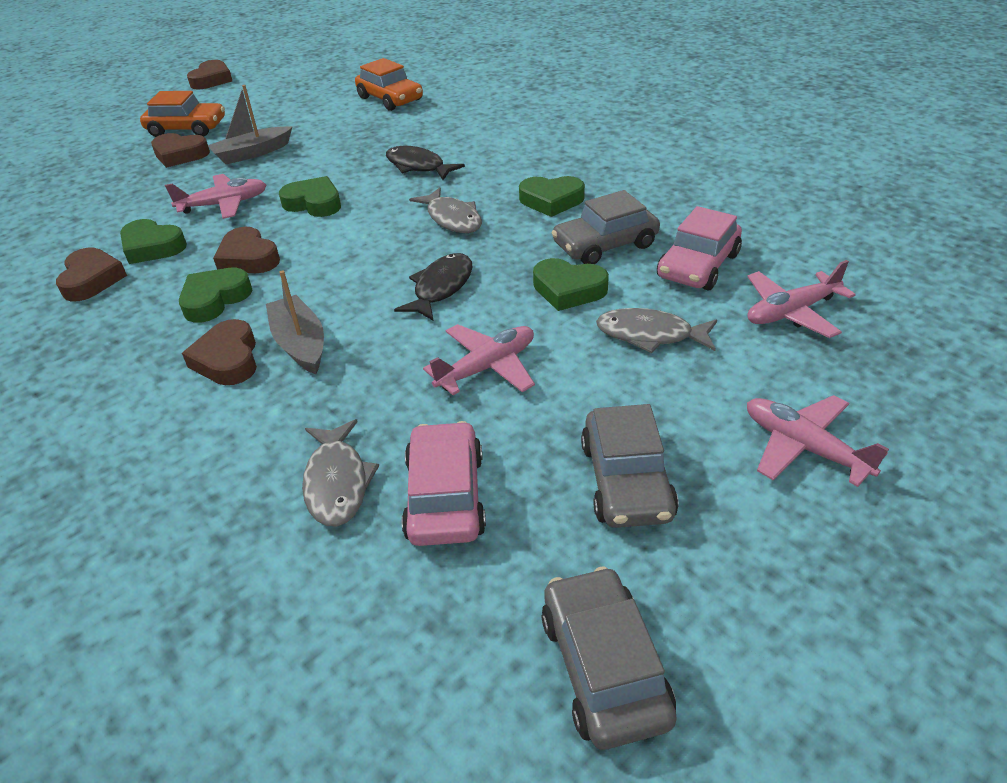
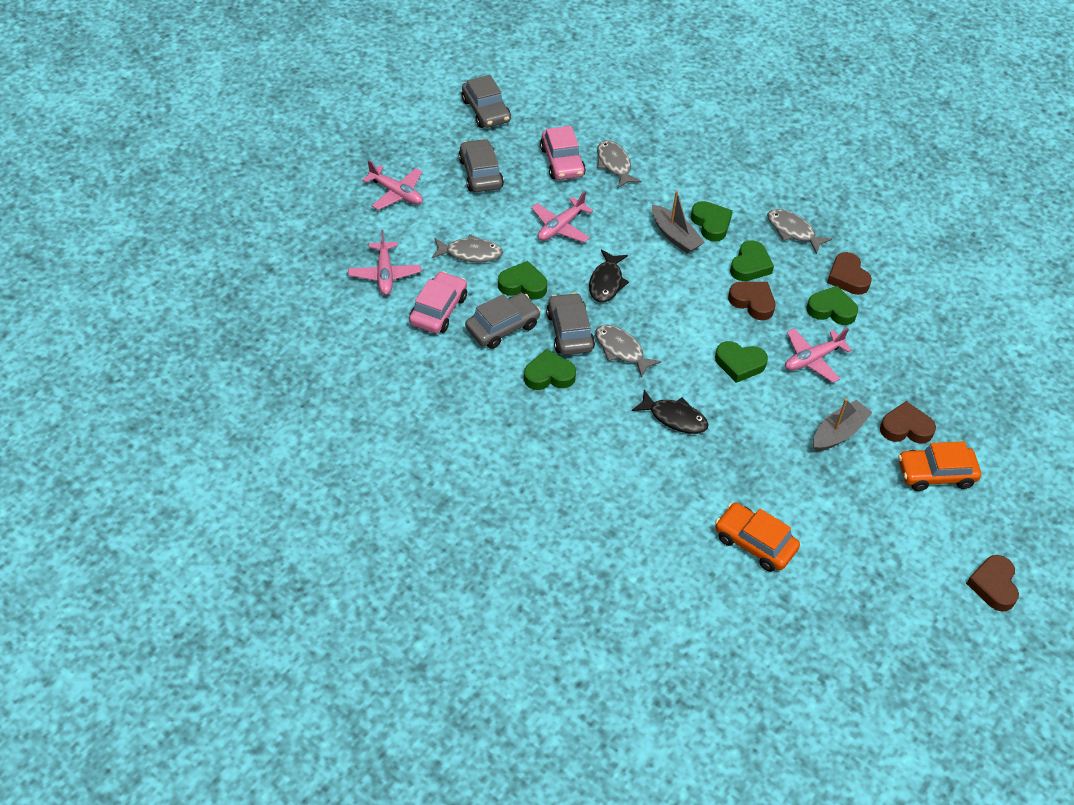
camera: 165 degrees right, 10 degrees up
(107, 342) = (793, 231): none -> grey fish
(228, 359) = (711, 224): brown heart -> green heart
(513, 238) = (569, 331): none -> grey car
(791, 312) = (384, 274): pink plane -> pink plane turned 120 degrees clockwise

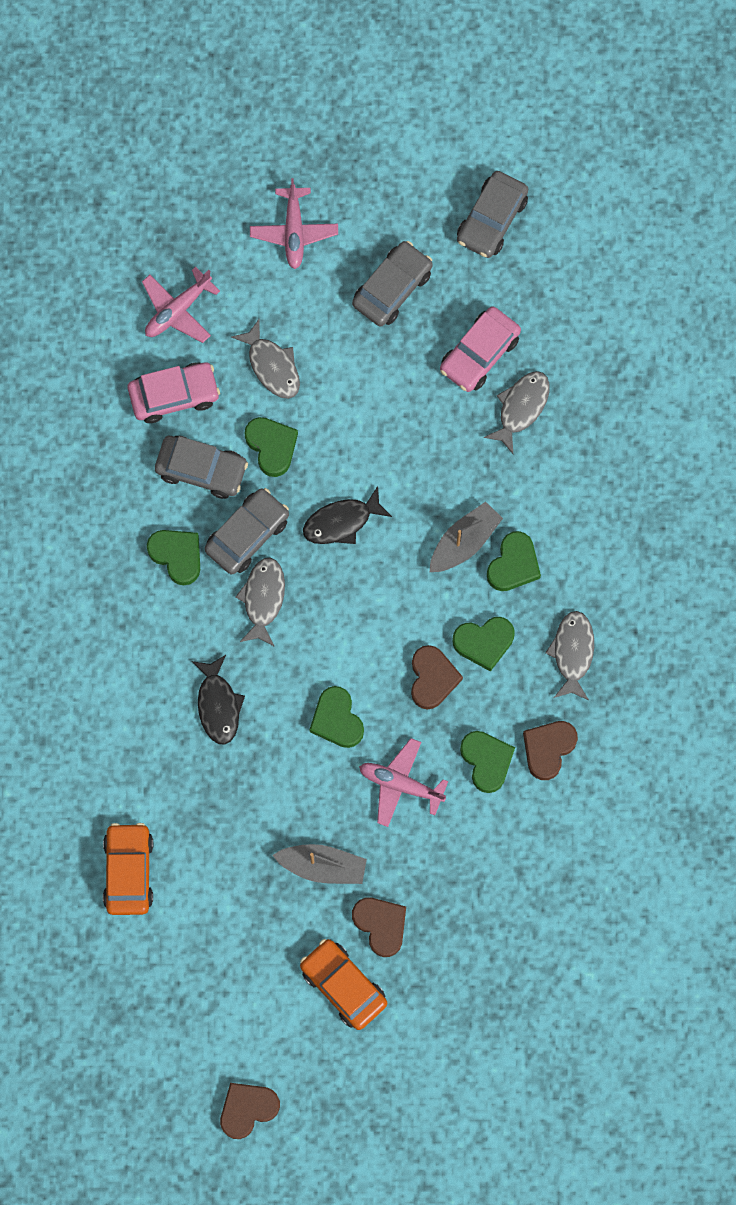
camera: 55 degrees right, 25 degrees up
(560, 227) = (382, 422): pink plane -> none
(675, 236) = (464, 542): grey boat -> grey boat turned 150 degrees counterclockwise

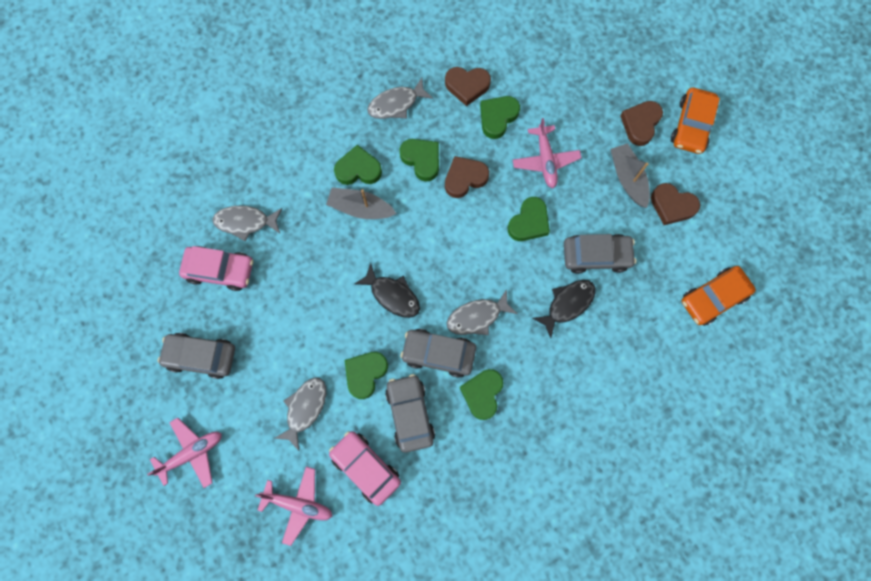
camera: 120 degrees left, 0 degrees up
(247, 1109) = (803, 139): brown heart -> brown heart (672, 206)
(492, 219) = (113, 316): grey car -> grey car (596, 255)

